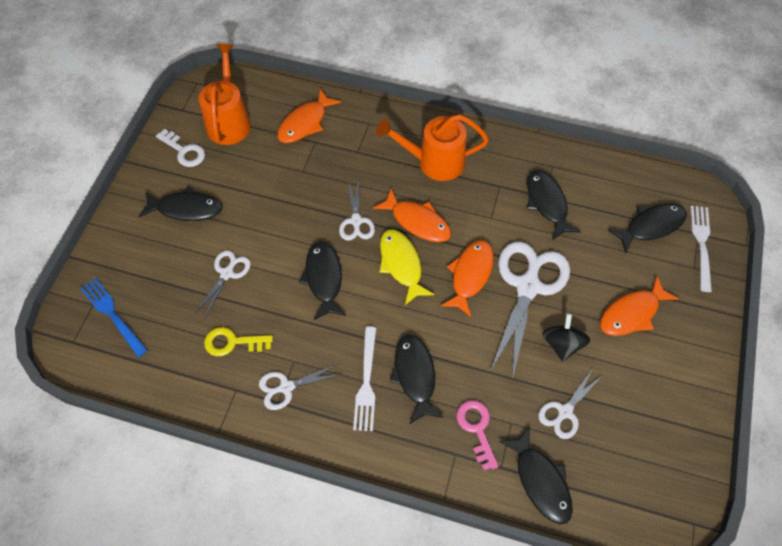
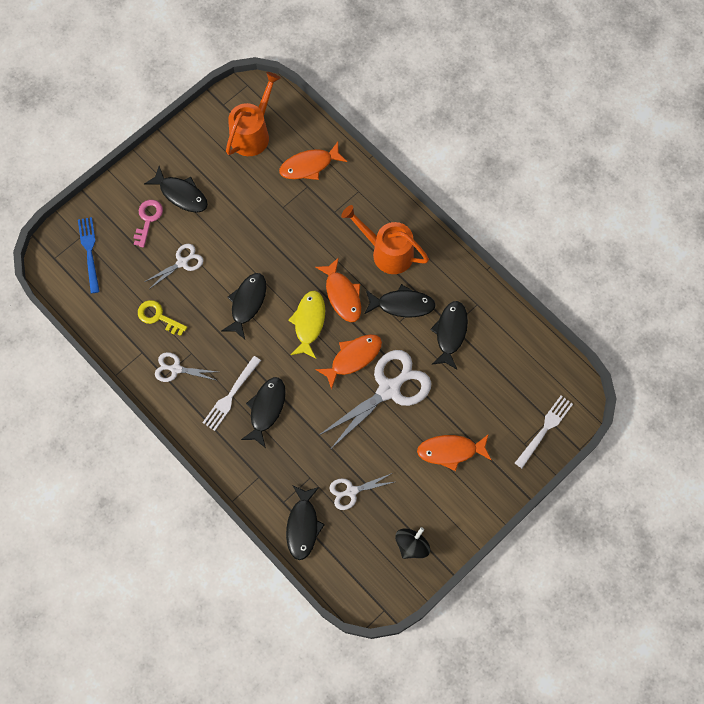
camera: 30 degrees right, 10 degrees up
(184, 151) = (205, 143): white key -> none
(356, 221) = (297, 270): white scissors -> none
(477, 429) = (284, 468): pink key -> pink key (148, 219)
(562, 344) = (383, 445): black spinning top -> black spinning top (412, 545)
(651, 226) = (517, 394): black fish -> black fish (402, 305)

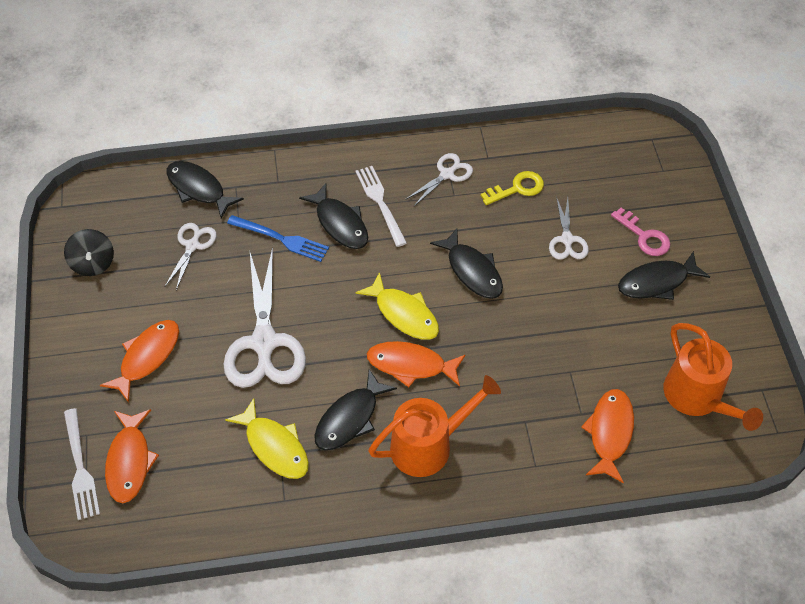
camera: 125 degrees right, 15 degrees down
(89, 251) = (639, 169): blue fork -> blue fork (281, 239)
(353, 358) = (328, 331): orange fish -> orange fish (129, 461)
(450, 333) = (274, 446): black fish -> yellow fish

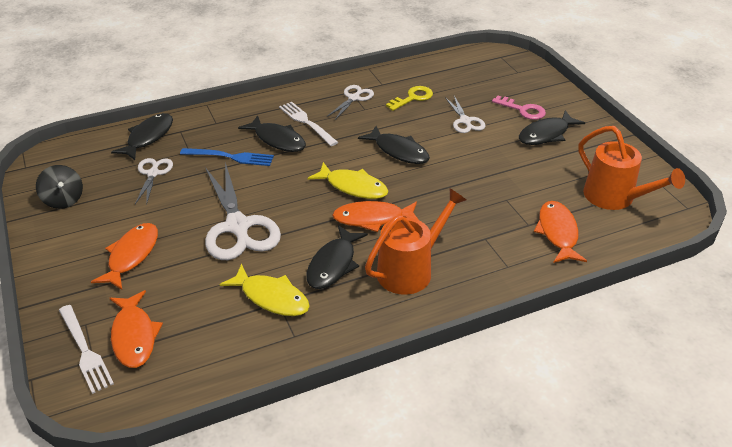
camera: 15 degrees left, 15 degrees down
(198, 189) = (148, 137): black fish -> black fish turned 90 degrees clockwise

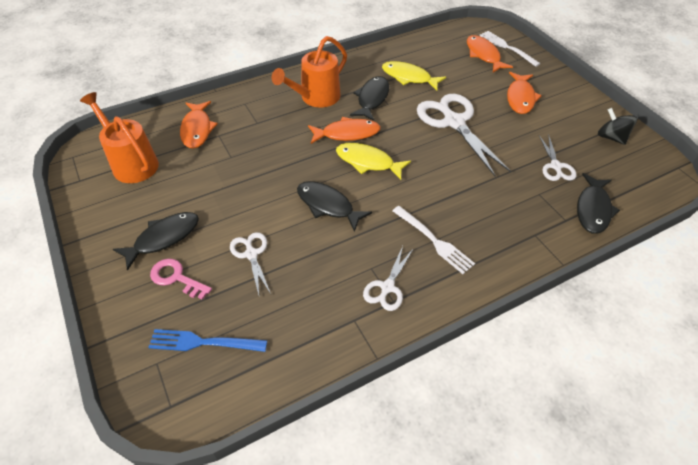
camera: 175 degrees right, 10 degrees up
(231, 157) = (494, 189): blue fork -> blue fork (203, 342)
(277, 140) = (457, 213): black fish -> none
(412, 98) = (312, 292): yellow key -> none

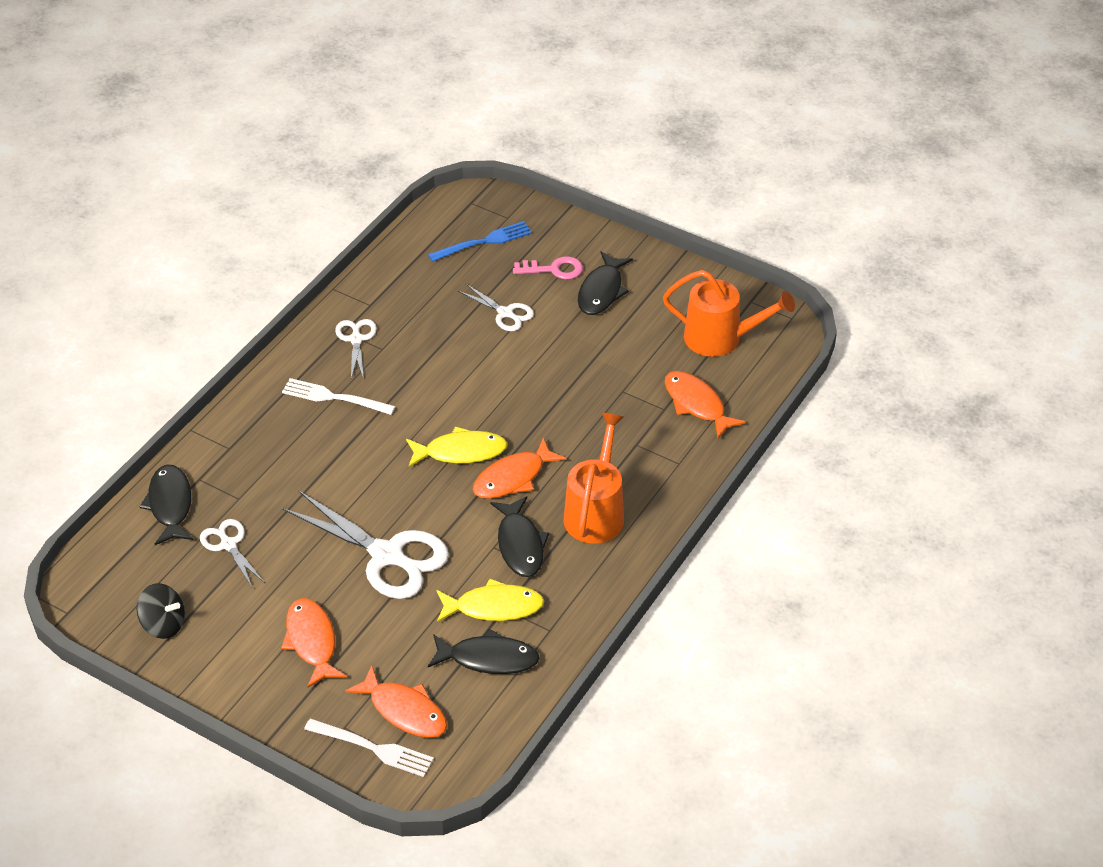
camera: 150 degrees right, 5 degrees down
(328, 205) = (468, 386): black fish -> black fish (488, 659)

